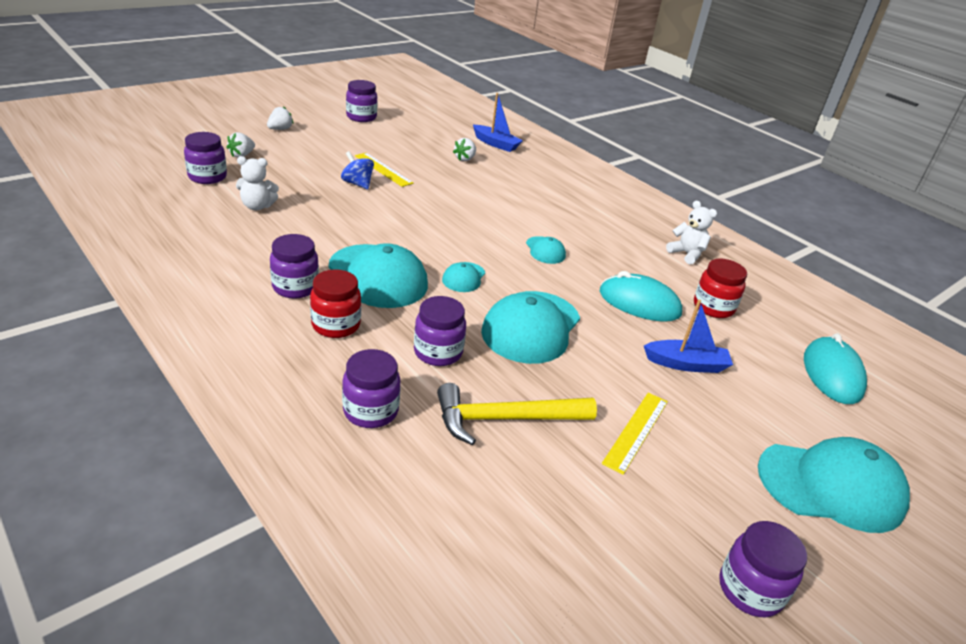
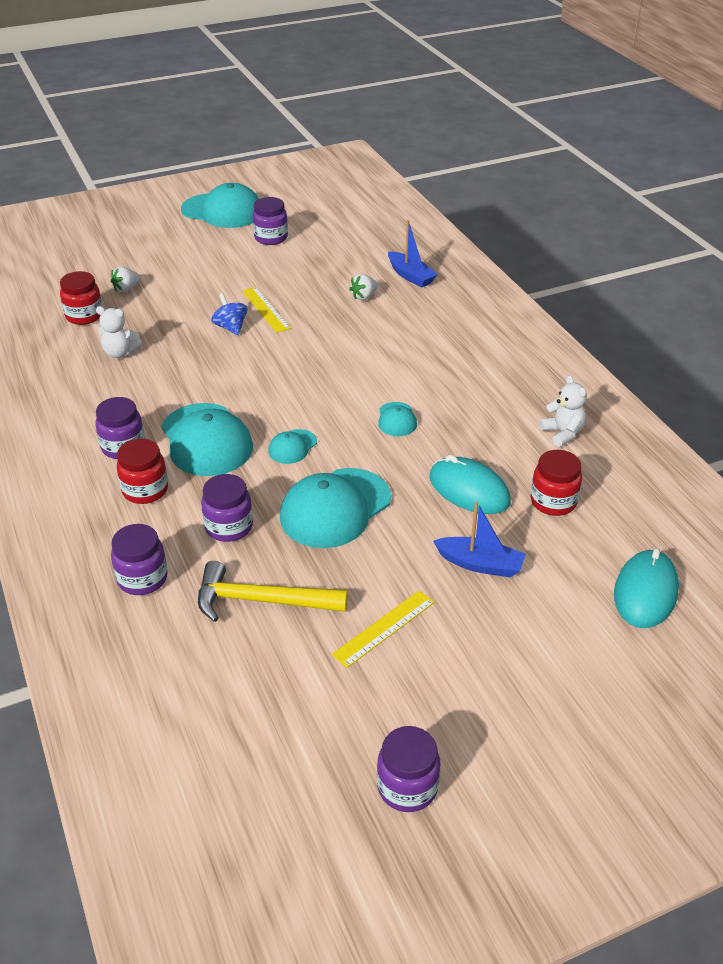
camera: 20 degrees right, 5 degrees up
(207, 177) = (84, 316): purple jar -> red jar
(280, 129) = (177, 255): white strawberry -> none
(831, 486) = (557, 709): turquoise cap -> turquoise cap (222, 211)

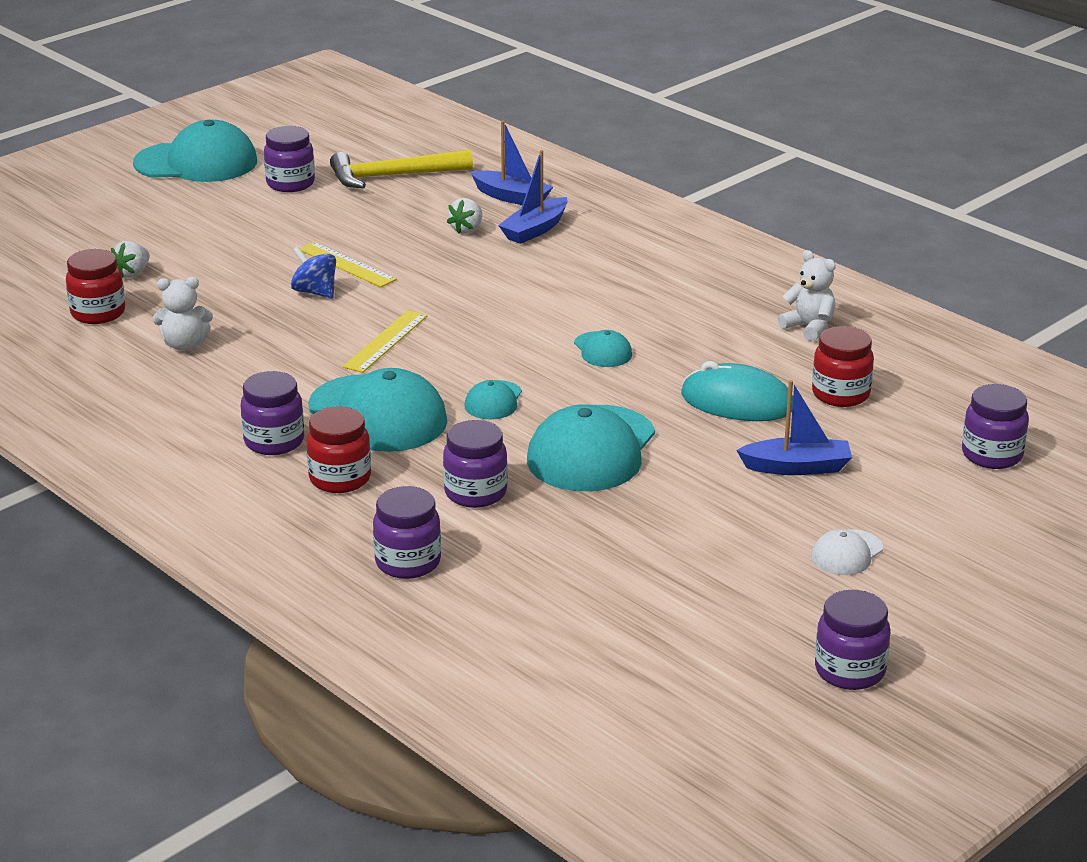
camera: 20 degrees left, 10 degrees down
(261, 600) = (569, 552): yellow hammer -> yellow hammer (392, 176)
(384, 628) = (729, 546): yellow ruler -> yellow ruler (385, 341)
(410, 306) = (535, 230): none -> blue boat
(472, 661) = (847, 553): none -> white cap
(645, 592) = (992, 455): turquoise mouse -> purple jar

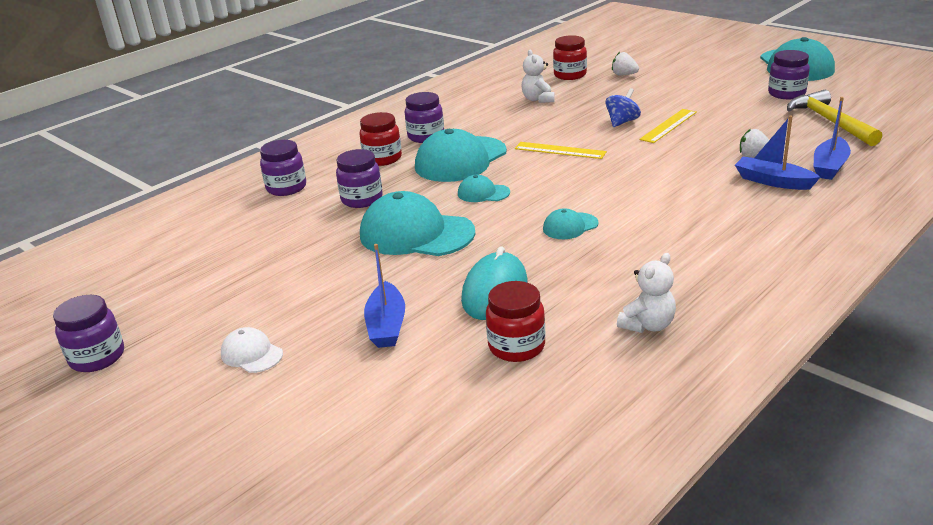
camera: 90 degrees right, 0 degrees up
(992, 455) = (404, 447): purple jar -> none

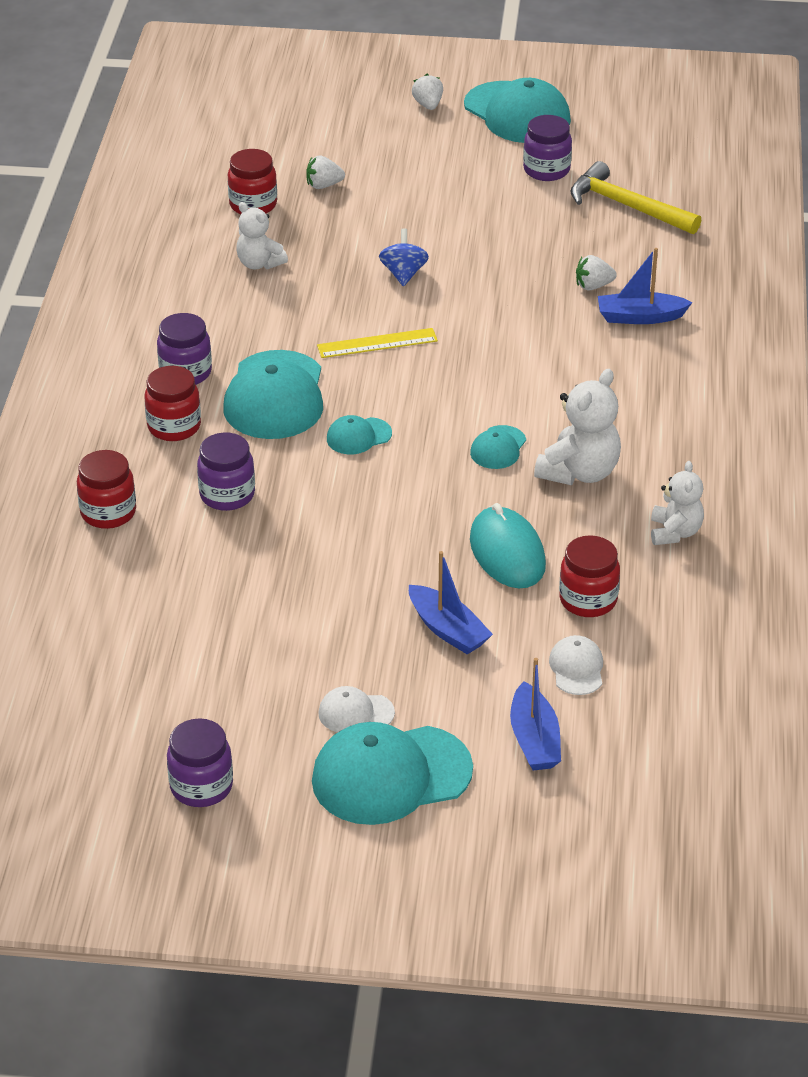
camera: 40 degrees left, 10 degrees up
(286, 188) = (108, 513): purple jar -> red jar
(416, 234) = (348, 517): turquoise cap -> turquoise cap (391, 775)
(445, 393) = (577, 668): none -> white cap
(614, 259) = (579, 472): none -> white teddy bear
(668, 125) = (462, 264): yellow ruler -> none
(737, 53) = (428, 105): none -> white strawberry
(829, 166) = (676, 278): blue boat -> blue boat (534, 740)

